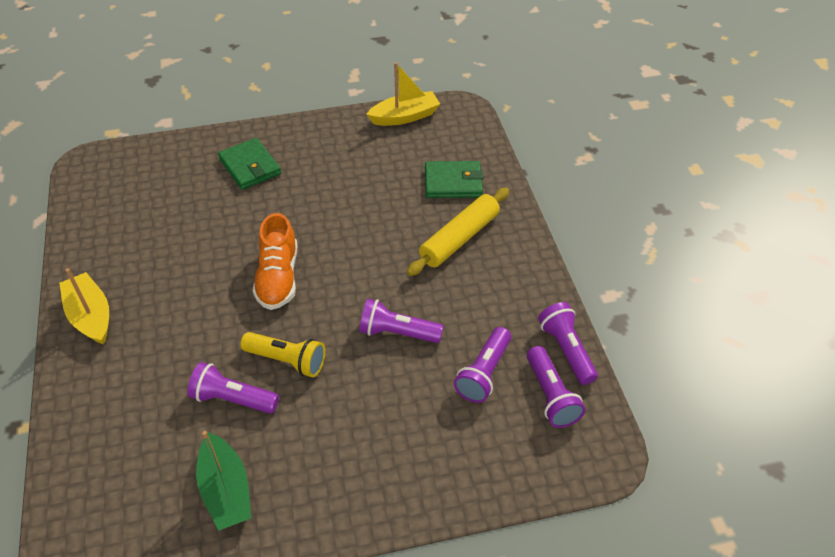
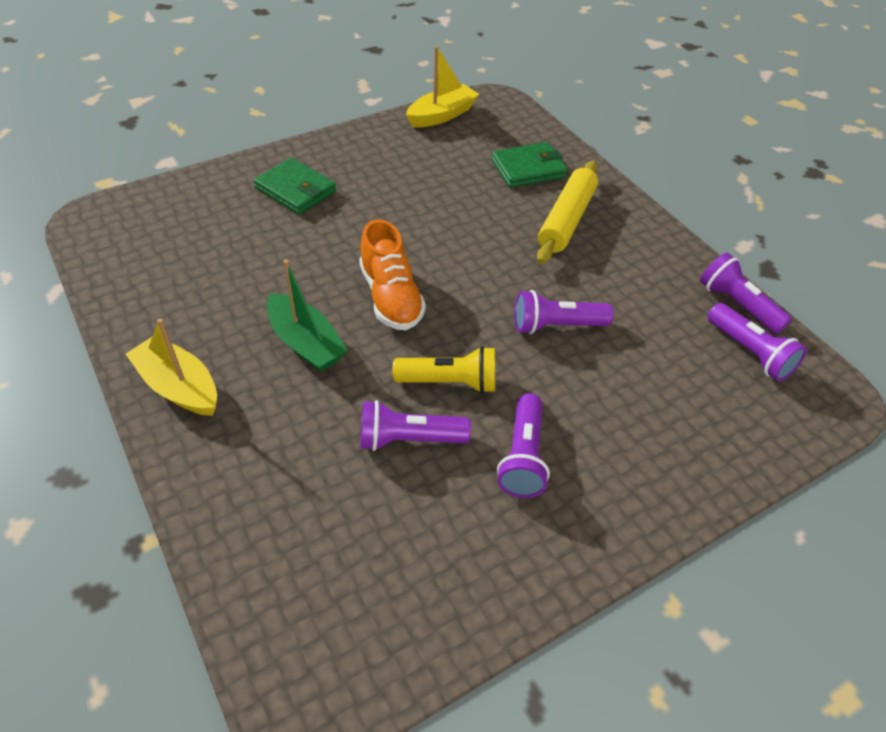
camera: 20 degrees left, 0 degrees up
(226, 490) = (456, 545): green boat -> green boat (305, 343)
(484, 373) = (670, 346): purple flashlight -> purple flashlight (523, 457)

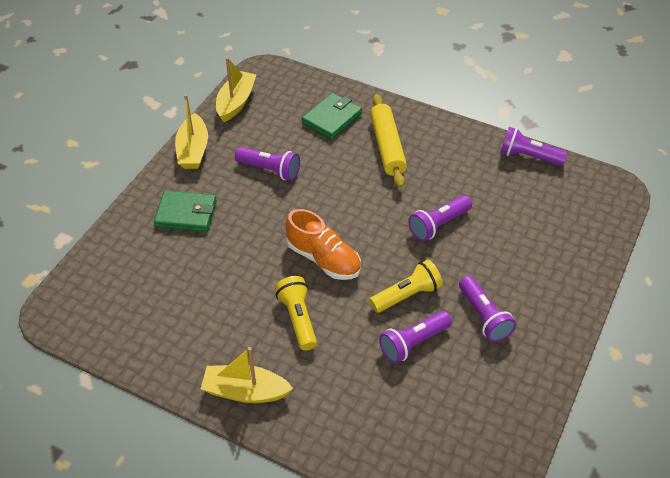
camera: 30 degrees left, 0 degrees up
(305, 343) = (298, 319): green boat -> yellow flashlight
(359, 138) = (193, 150): none -> yellow boat
(749, 352) = (555, 185): purple flashlight -> purple flashlight (269, 170)

